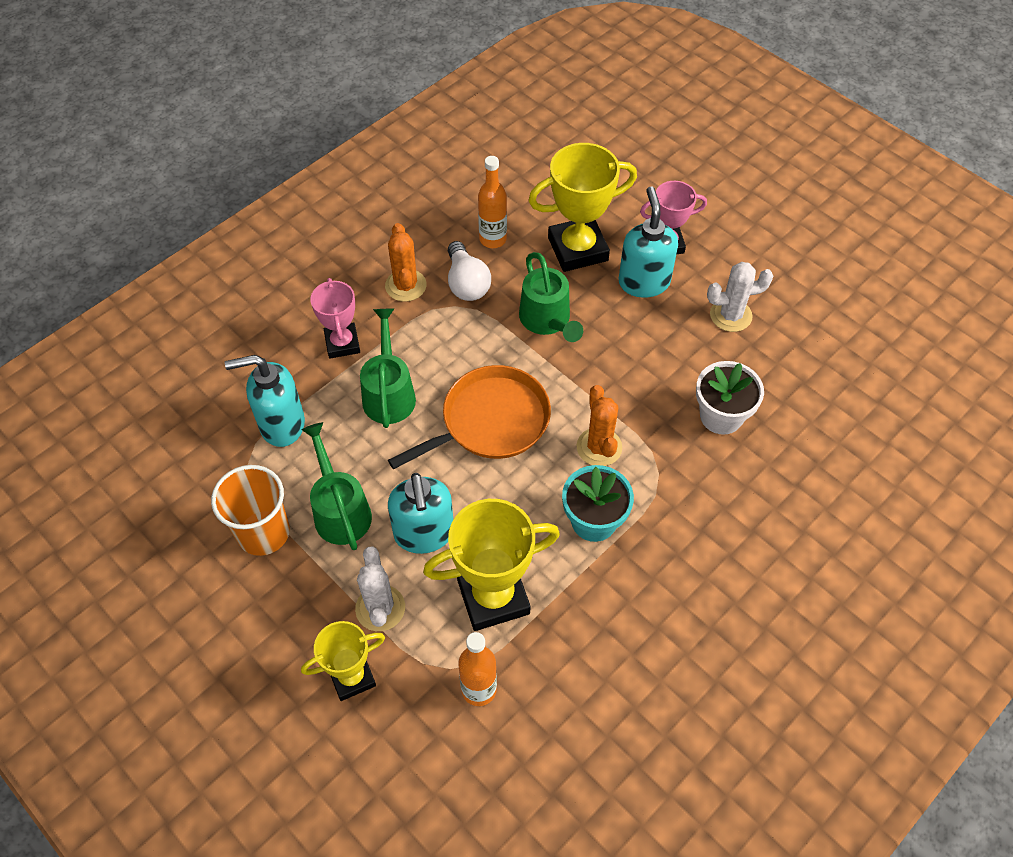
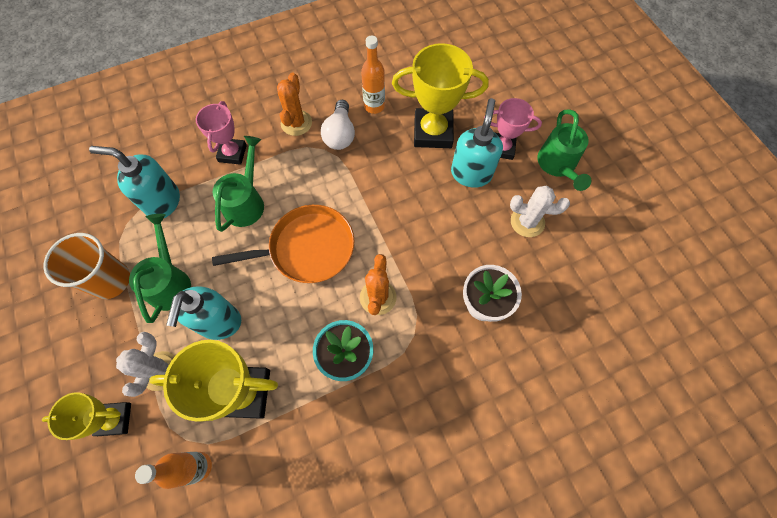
camera: 20 degrees right, 10 degrees up
(547, 321) = (385, 182): green watering can -> green watering can (558, 166)

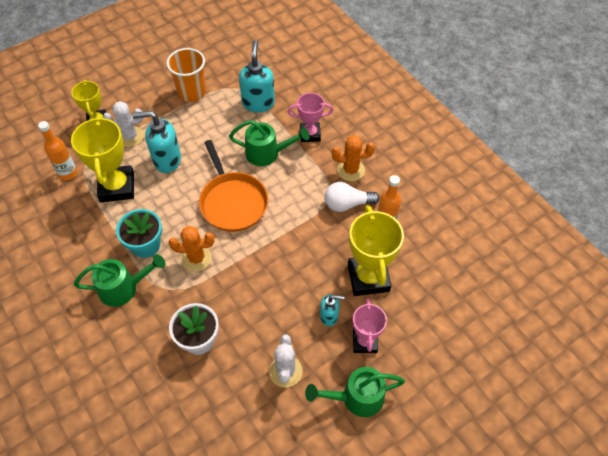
camera: 80 degrees right, 10 degrees down
(170, 281) = (195, 124): green watering can -> green watering can (124, 288)
(471, 173) = (329, 316): turquoise soap dispenser -> turquoise soap dispenser, size x0.57

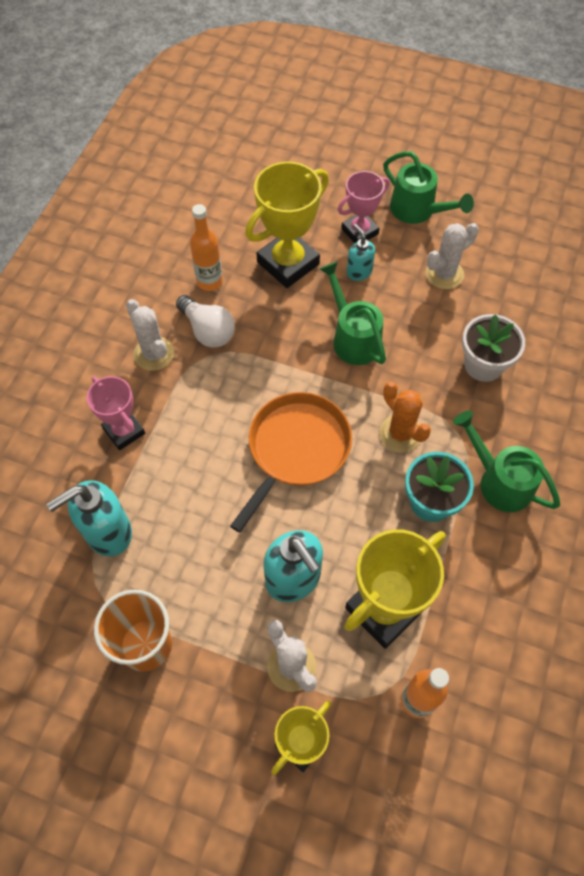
camera: 125 degrees left, 5 degrees up
(267, 153) = (192, 460): green watering can -> green watering can (353, 337)
(351, 170) = (154, 354): orange cactus -> white cactus

